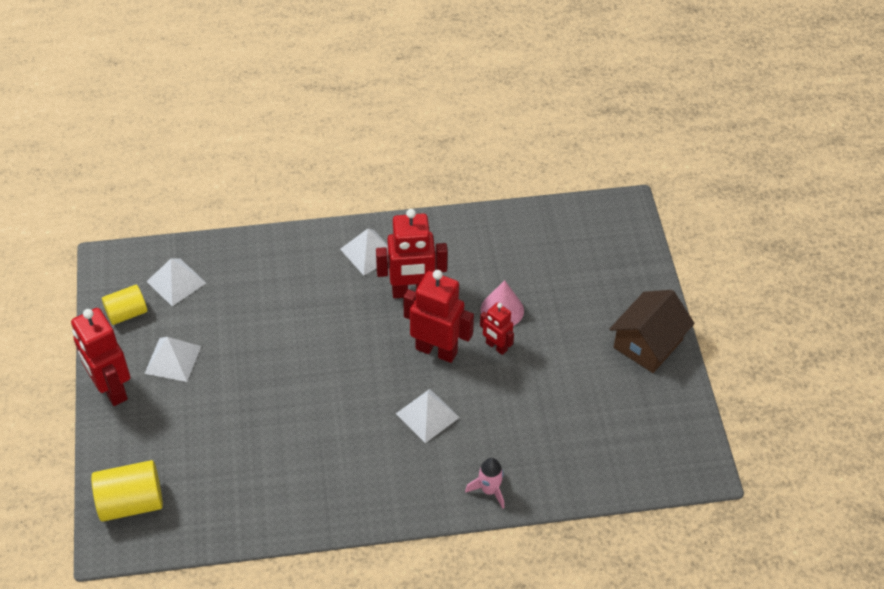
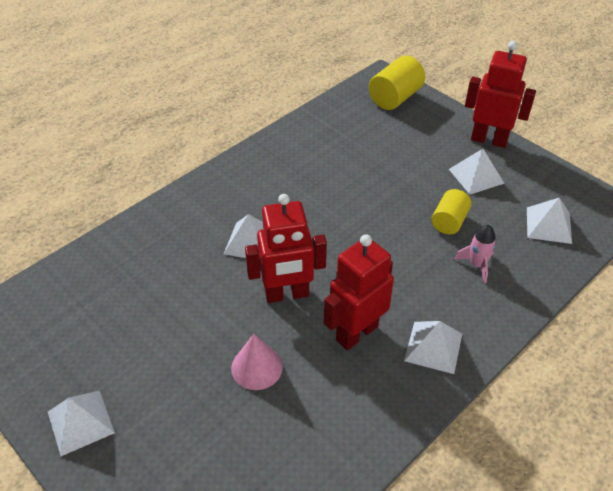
camera: 145 degrees right, 5 degrees down
(127, 313) = (548, 185): yellow cylinder -> yellow cylinder (449, 221)
(489, 490) = (160, 218): pink rocket -> pink rocket (477, 265)
(496, 346) = (236, 328): red robot -> none
(648, 344) = (80, 422): brown house -> white pyramid

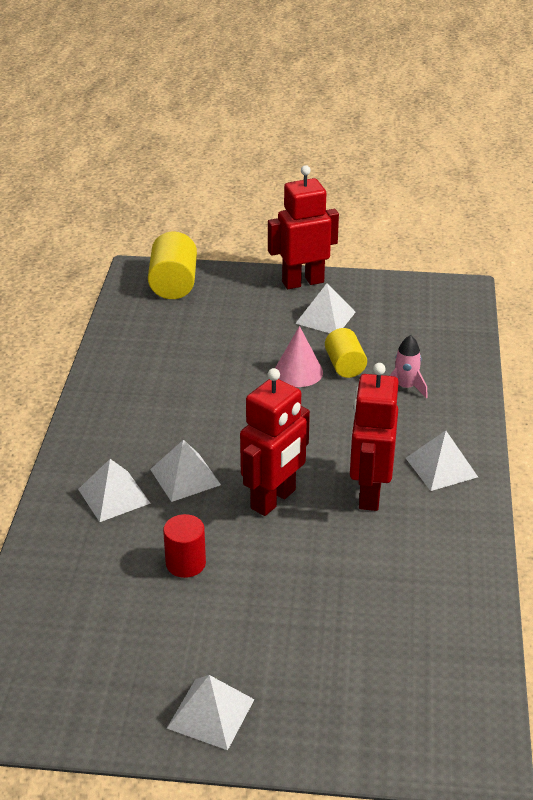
camera: 40 degrees left, 10 degrees down
(183, 304) = (185, 563): none -> red cylinder
(257, 367) = (317, 570): pink cone -> pink cone (298, 372)
(548, 225) = (426, 327): white pyramid -> white pyramid (114, 496)

